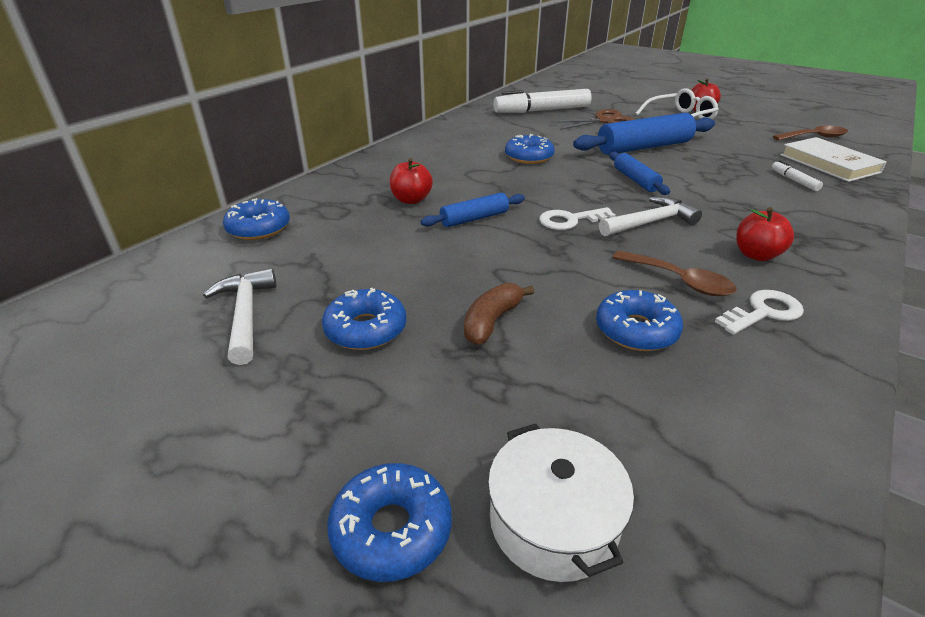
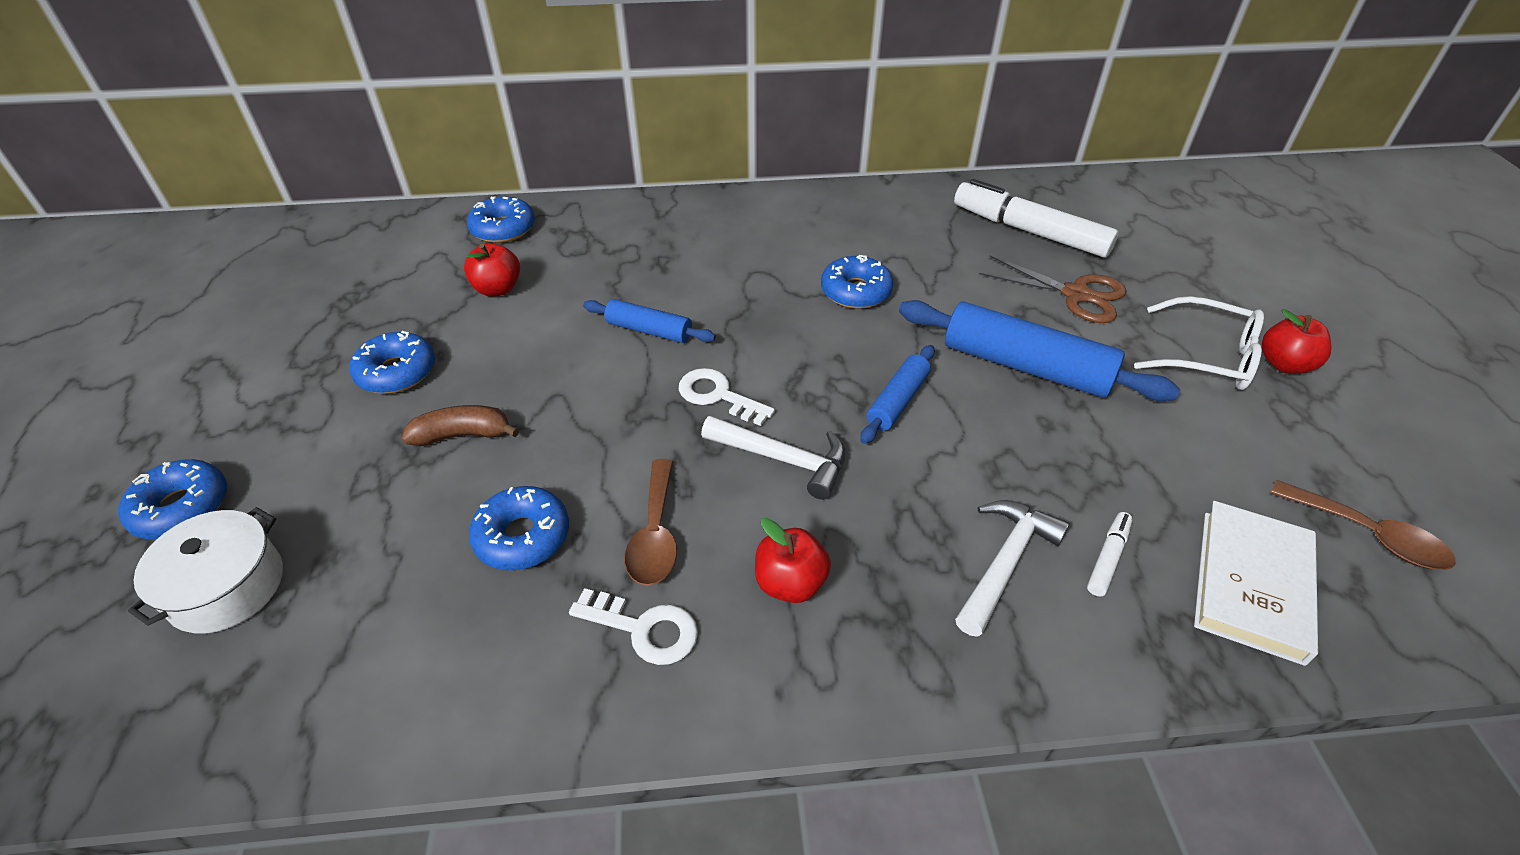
camera: 50 degrees right, 10 degrees up
(246, 315) = (371, 304): white hammer -> white hammer (1005, 563)
(411, 200) = (646, 273): red apple -> red apple (497, 289)

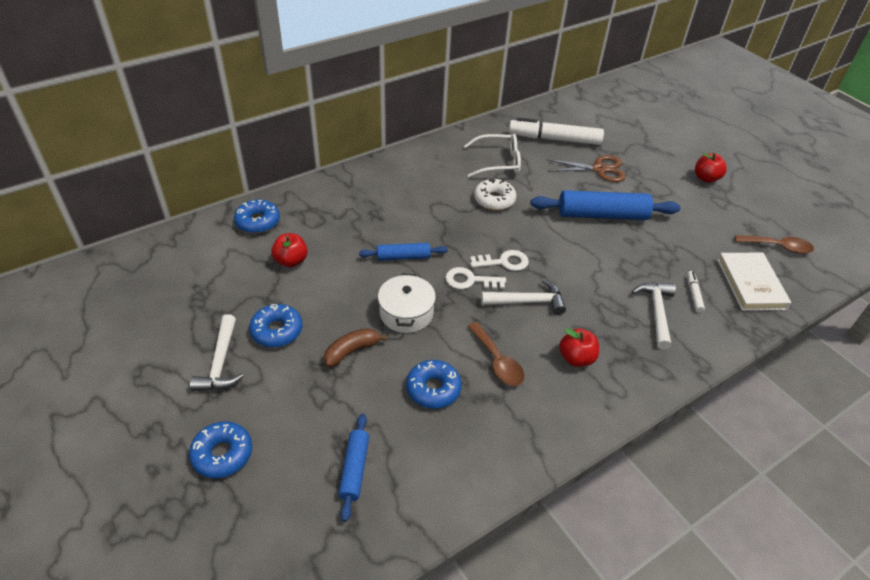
camera: 30 degrees left, 0 degrees up
(226, 587) = (296, 480): white pot -> white pot (406, 313)
(294, 387) = (220, 363): none -> white hammer
(644, 629) = (529, 406): white key -> white key (504, 262)
(855, 291) = (494, 200): blue donut -> white donut
(897, 401) = (558, 253): blue rolling pin -> blue rolling pin (354, 469)
(1207, 357) = (674, 184): white glasses -> white glasses (498, 162)

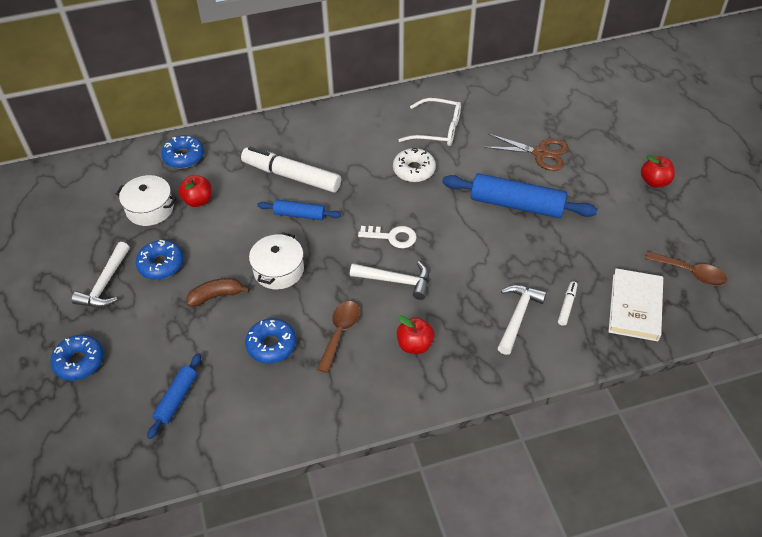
camera: 20 degrees right, 5 degrees up
(241, 277) = (150, 209): none -> white pot
(470, 280) = (351, 250): white key -> none
(497, 361) = (340, 332): brown spoon -> brown spoon turned 150 degrees counterclockwise
(555, 139) = (510, 112): white marker -> white marker (292, 176)

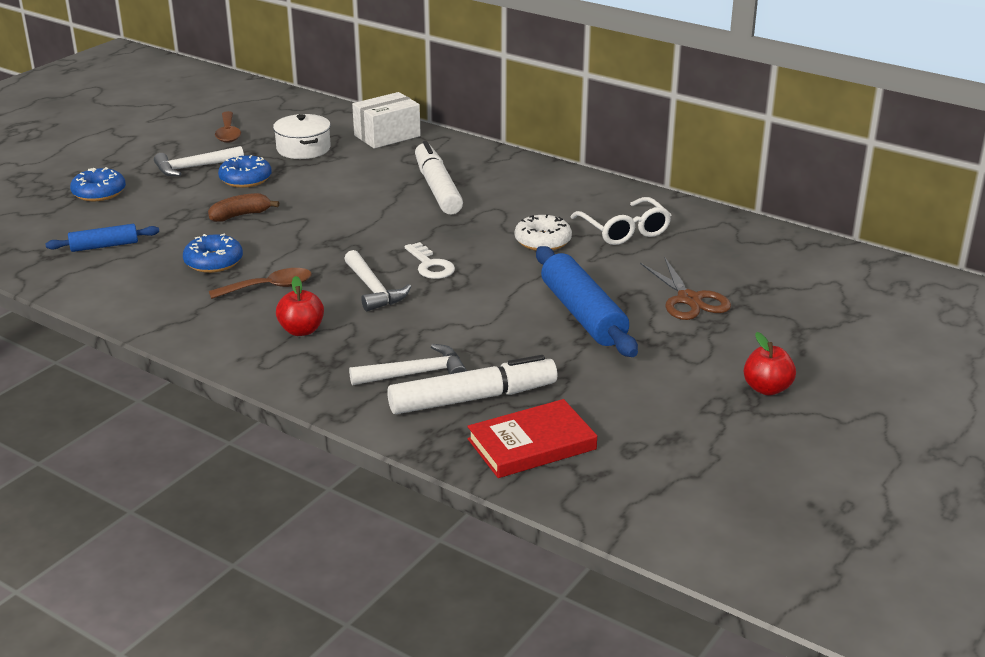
camera: 50 degrees right, 20 degrees down
(184, 157) = (387, 136): blue donut -> white box
(198, 200) = (343, 163): red apple -> none
(216, 296) = (240, 215): brown banana -> brown banana turned 60 degrees counterclockwise
(278, 270) = (308, 229): white pot -> none
(299, 214) = (393, 211): blue rolling pin -> none
(567, 306) = (472, 398): white marker -> white marker, size x2.31
(635, 307) = (532, 444): white book -> red book
(691, 273) = (646, 466): brown spoon -> brown spoon (228, 133)

